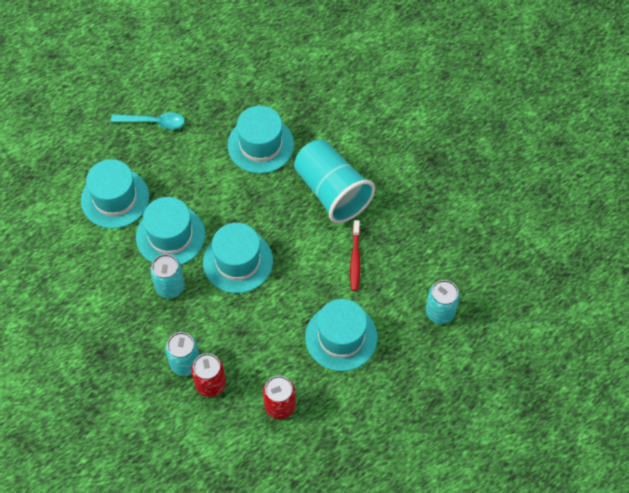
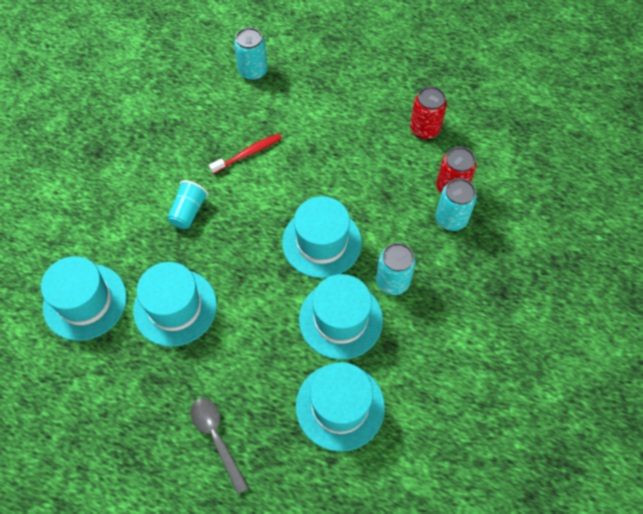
camera: 125 degrees left, 0 degrees up
(153, 122) = (217, 438): turquoise spoon -> grey spoon
(332, 191) = (188, 211): turquoise cup -> turquoise cup, size x0.48
(341, 337) = (330, 123): turquoise hat -> turquoise hat (85, 301)

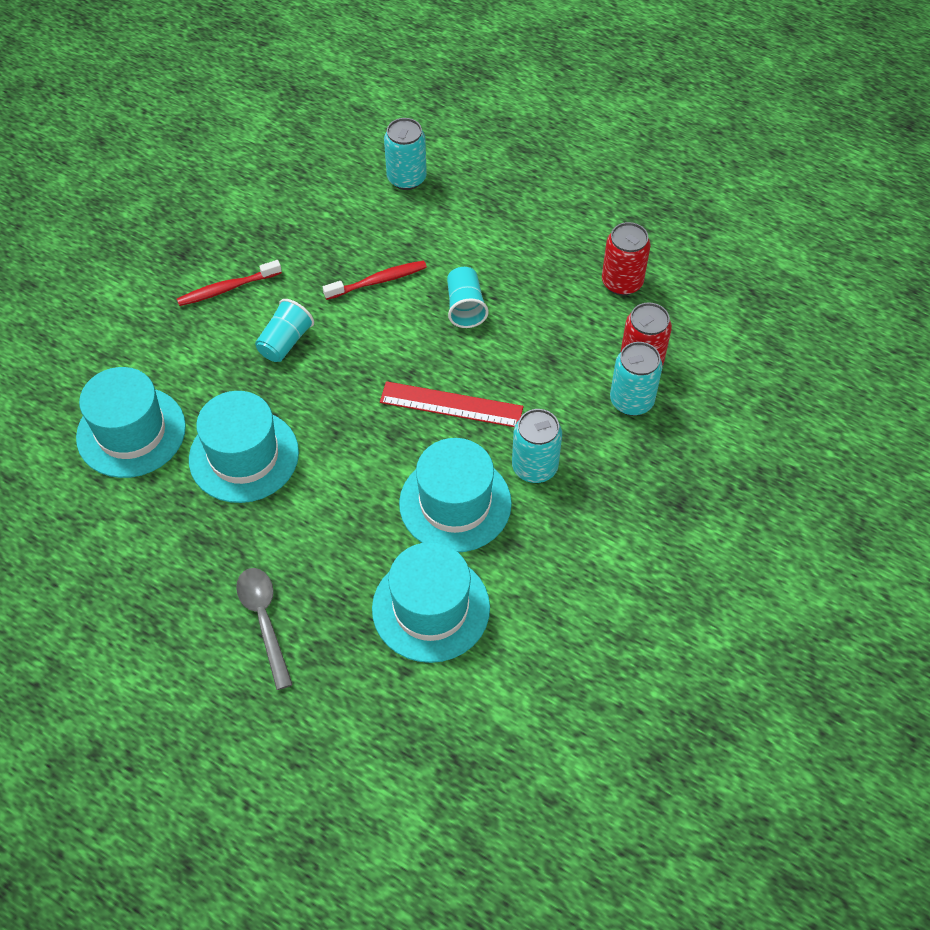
camera: 10 degrees right, 5 degrees down
(137, 176) = (228, 288): none -> red toothbrush
(316, 165) = (465, 307): none -> turquoise cup
(321, 242) = (451, 405): turquoise hat -> red ruler

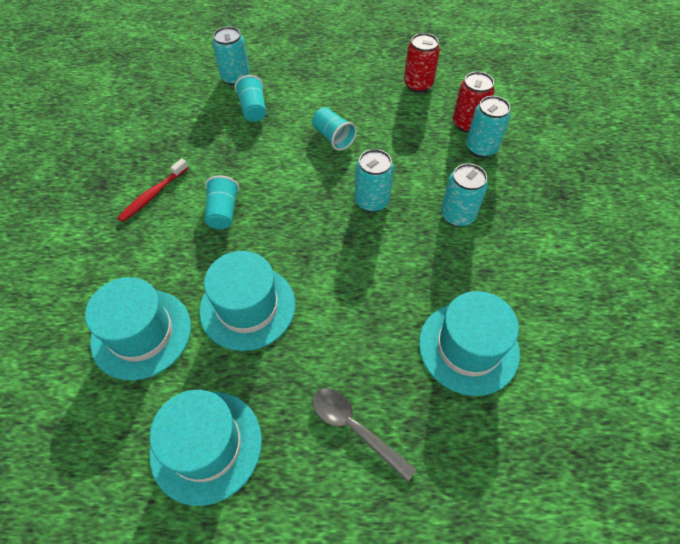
camera: 30 degrees left, 0 degrees up
(377, 281) = (261, 145): red toothbrush -> none
(399, 230) = (253, 109): none -> turquoise cup
(451, 405) = (372, 201): red ruler -> turquoise can
(455, 503) = (426, 264): turquoise hat -> turquoise hat (206, 445)

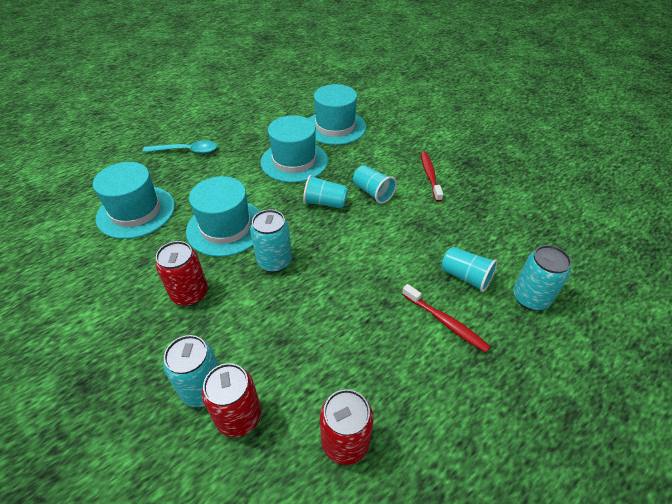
camera: 140 degrees right, 10 degrees down
(206, 445) = (255, 116): turquoise hat -> turquoise hat (226, 227)
(302, 97) = (445, 322): none -> red toothbrush
(333, 137) = (364, 297): turquoise cup -> turquoise cup (325, 202)
(355, 428) = (186, 151): grey spoon -> turquoise spoon
(457, 215) = (190, 294): turquoise can -> red can

